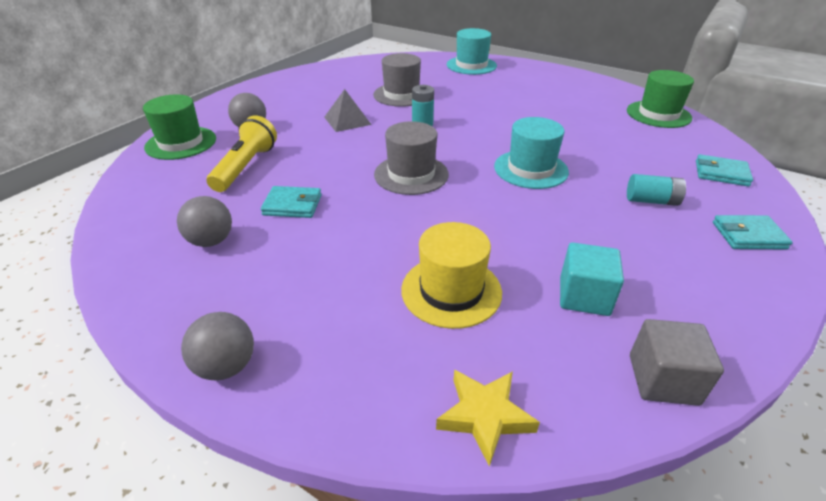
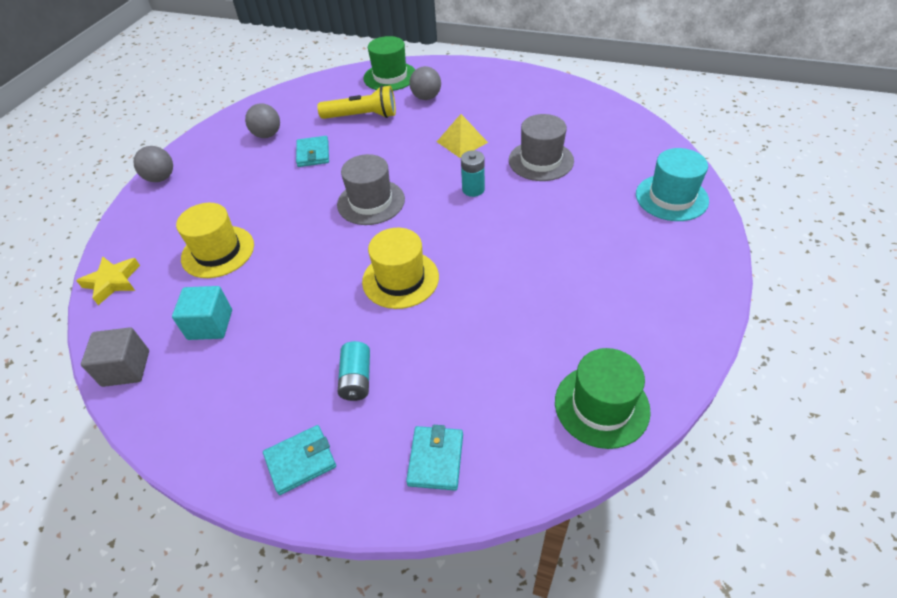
camera: 80 degrees right, 10 degrees up
(347, 120) = (462, 142): grey pyramid -> yellow pyramid
(531, 169) = (400, 279): turquoise hat -> yellow hat
(748, 235) = (300, 461): turquoise wallet -> turquoise wallet turned 75 degrees clockwise

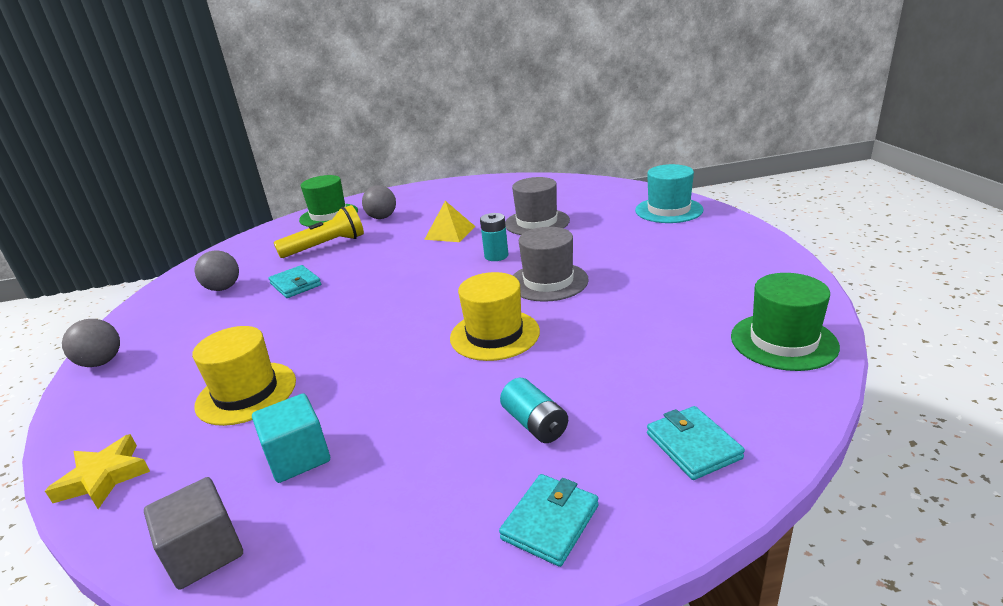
camera: 30 degrees left, 20 degrees down
(371, 202) = (400, 295): grey hat -> grey hat (548, 281)

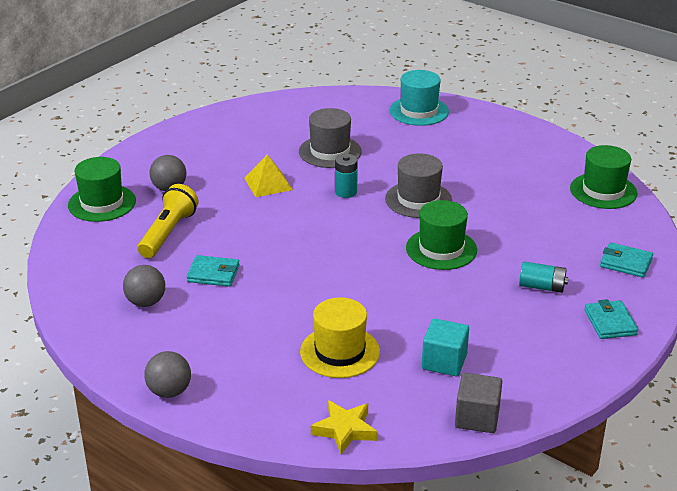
camera: 45 degrees left, 5 degrees up
(494, 334) = (441, 249): yellow hat -> green hat

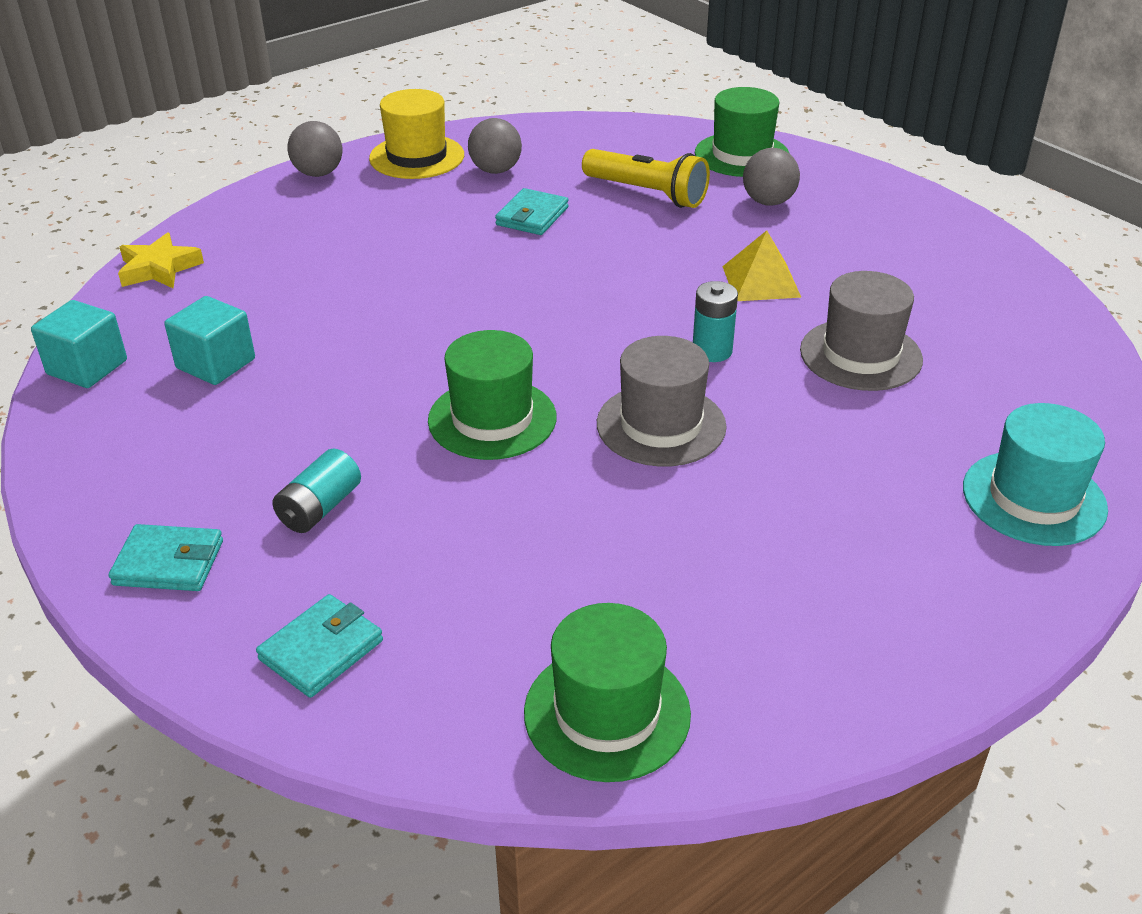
camera: 105 degrees right, 5 degrees up
(340, 352) = (302, 285): yellow hat -> yellow hat (417, 157)
(477, 418) = (87, 367): grey cube -> turquoise cube

